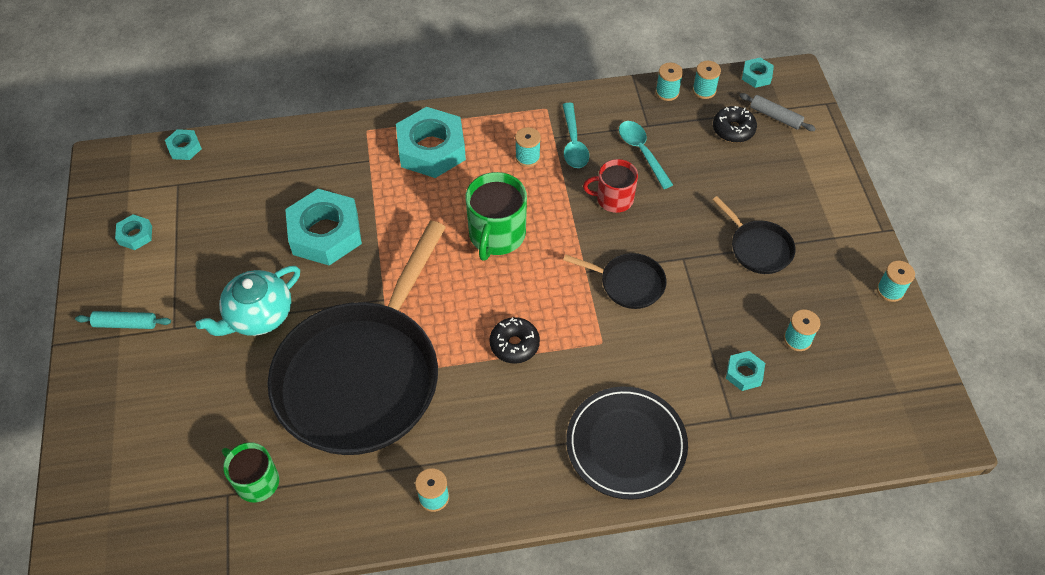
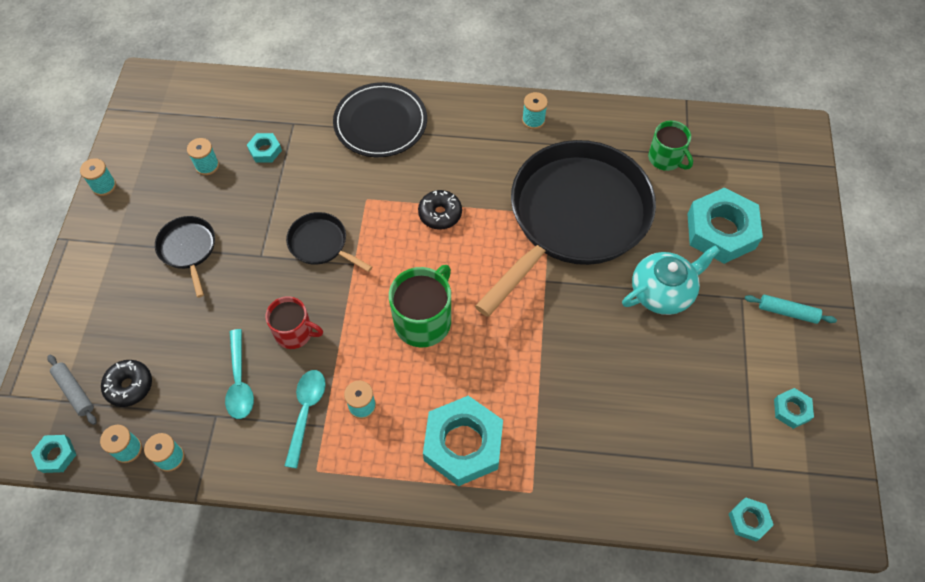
camera: 165 degrees left, 5 degrees up
(325, 233) = (593, 364): turquoise nut -> turquoise nut (721, 231)

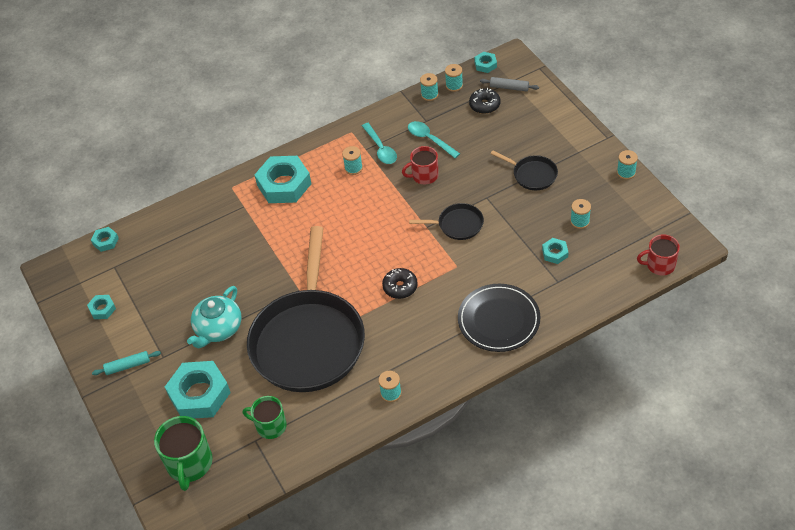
camera: 150 degrees right, 10 degrees down
(194, 81) = (659, 265): none -> red mug
(424, 320) = (356, 224): green mug -> green mug (189, 464)

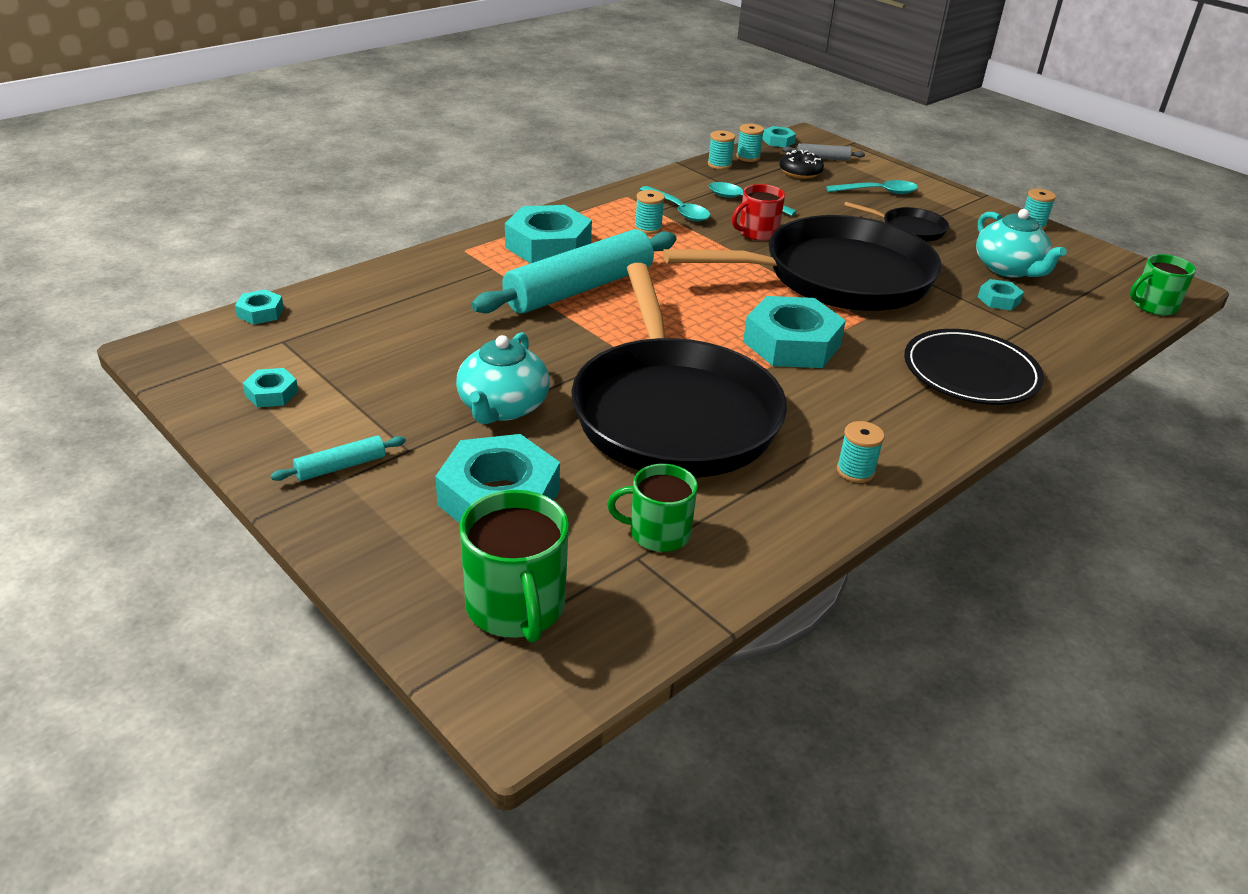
camera: 20 degrees left, 15 degrees down
(290, 228) = (579, 288): none -> turquoise rolling pin
(400, 287) = (791, 343): black donut -> turquoise nut
(457, 225) = (837, 277): black pan -> black pan, size x2.44
(530, 130) = (877, 192): none -> turquoise spoon
(580, 221) = (1008, 269): turquoise spool -> turquoise teapot
(659, 265) = (1153, 306): red mug -> green mug

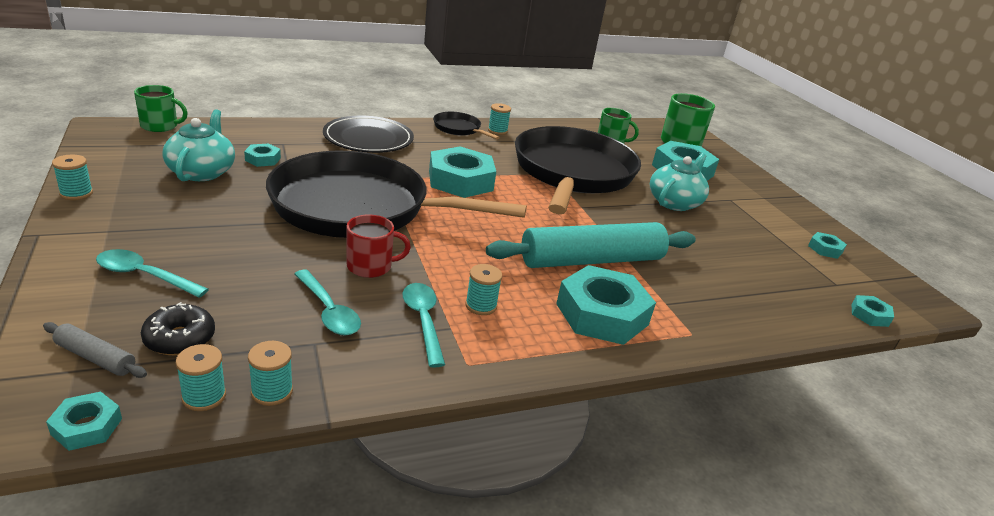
camera: 160 degrees left, 5 degrees down
(341, 466) = (766, 202): turquoise rolling pin -> none
(909, 229) = (208, 225): black pan -> black pan (459, 129)

